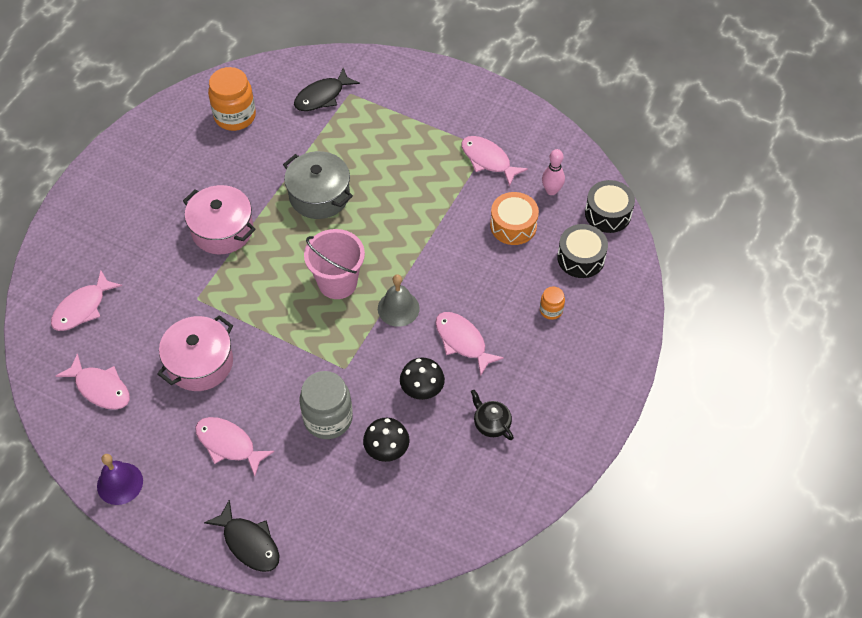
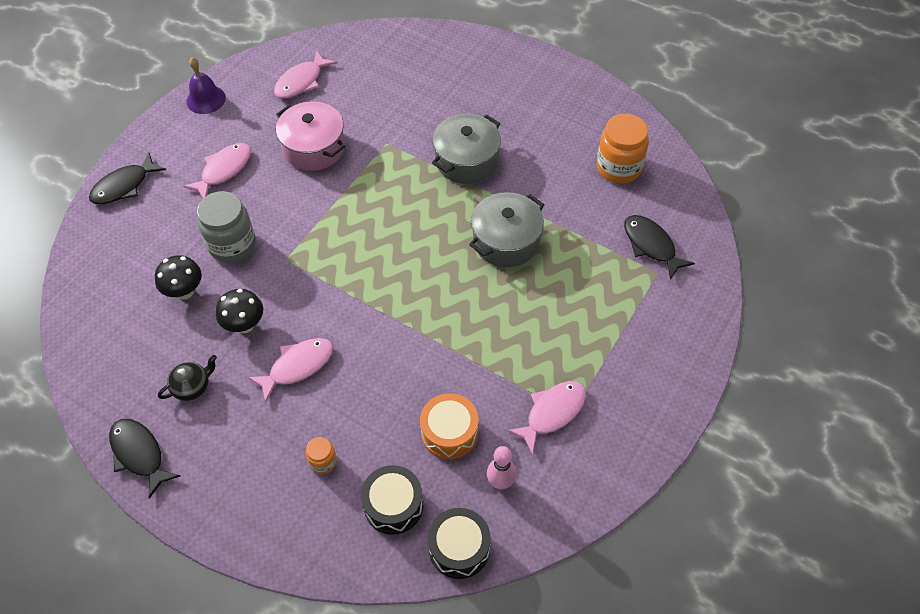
camera: 95 degrees right, 0 degrees up
(82, 308) = (387, 65): pink fish -> none
(222, 230) = (466, 160): pink pot -> grey pot
(337, 283) = (390, 255): pink bucket -> none
(398, 308) = (349, 308): grey bell -> none
(563, 453) = (139, 454): none -> black fish

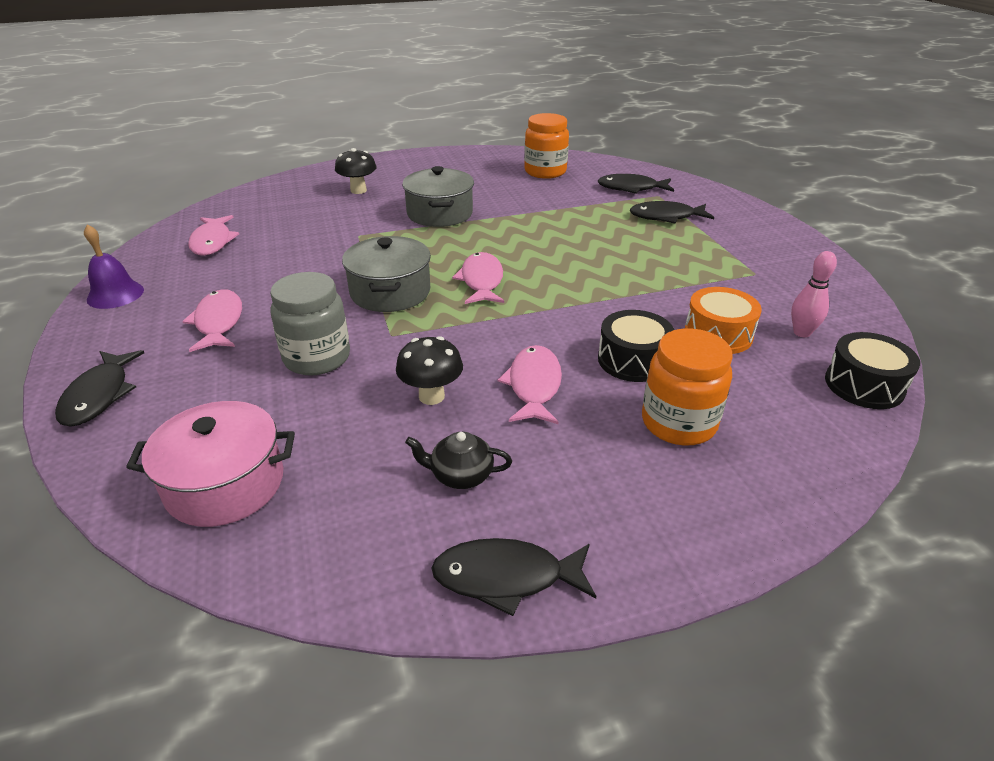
camera: 50 degrees left, 20 degrees down
(185, 291) = (321, 418): black mushroom -> black mushroom (358, 190)
(192, 386) = (460, 475): black teapot -> black teapot turned 90 degrees counterclockwise
(314, 148) = (294, 266): pink pot -> pink pot (225, 484)
(323, 462) = (678, 423): orange jar -> orange jar, size x1.99
(393, 505) = (778, 402): black drum -> black drum (633, 360)
(506, 241) = (546, 231): grey pot -> grey pot (390, 292)
(552, 413) = (747, 281): pink fish -> pink fish (481, 281)
(617, 301) = (666, 217): none -> black fish

